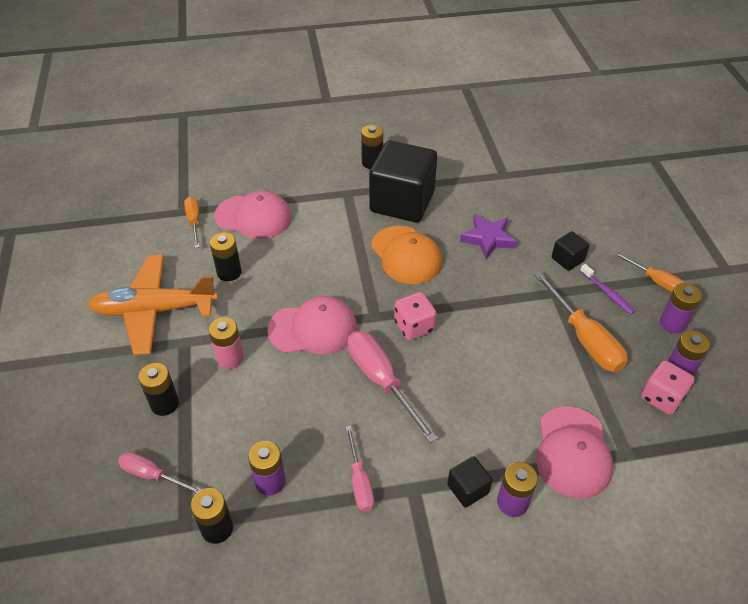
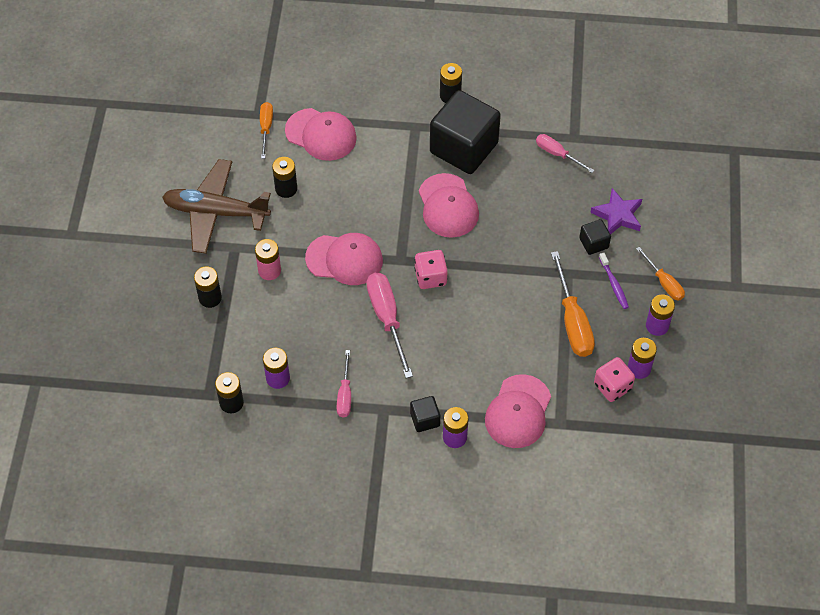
camera: 15 degrees right, 10 degrees up
(152, 475) = (191, 352): pink screwdriver -> pink screwdriver (557, 154)
(155, 310) = (216, 212): orange plane -> brown plane
(406, 255) = (448, 206): orange cap -> pink cap
(488, 239) = (529, 205): purple star -> purple star (618, 215)

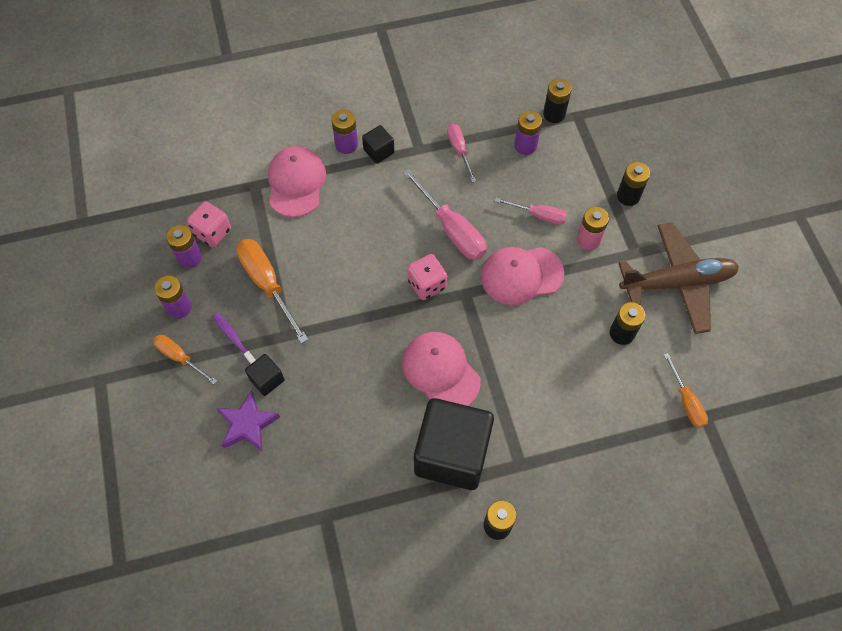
camera: 160 degrees right, 5 degrees up
(321, 135) = (621, 414): pink cap -> none
(557, 154) = (339, 484): pink screwdriver -> pink screwdriver (538, 215)

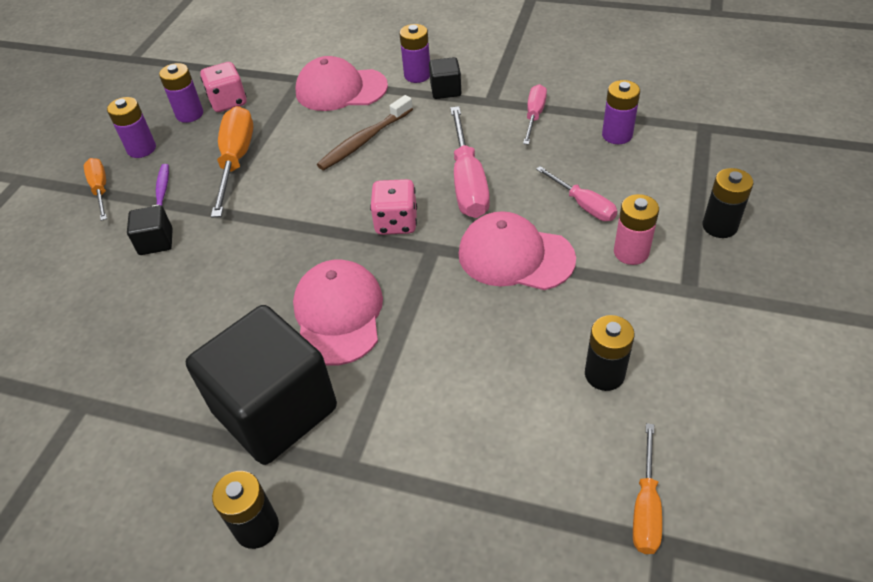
camera: 35 degrees right, 15 degrees down
(247, 424) = (99, 274): purple star -> none
(296, 183) = (341, 89): pink cap -> pink cap turned 120 degrees counterclockwise
(352, 224) = (364, 140): none -> brown toothbrush
(554, 114) = (675, 117): black battery -> none
(677, 283) = (729, 348): brown plane -> none

